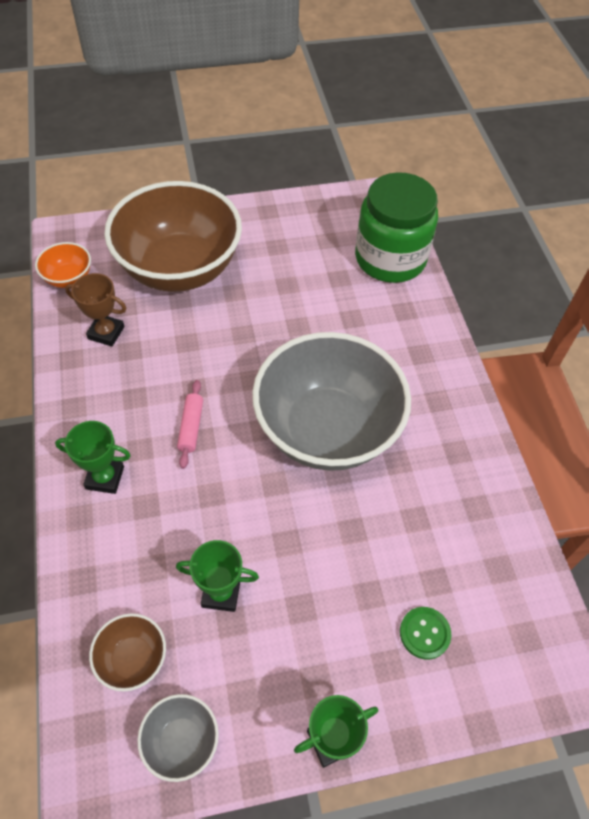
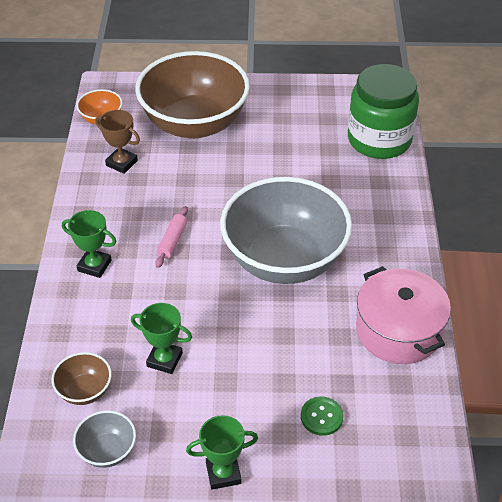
camera: 15 degrees right, 10 degrees down
(478, 498) = (398, 330): none -> pink pot

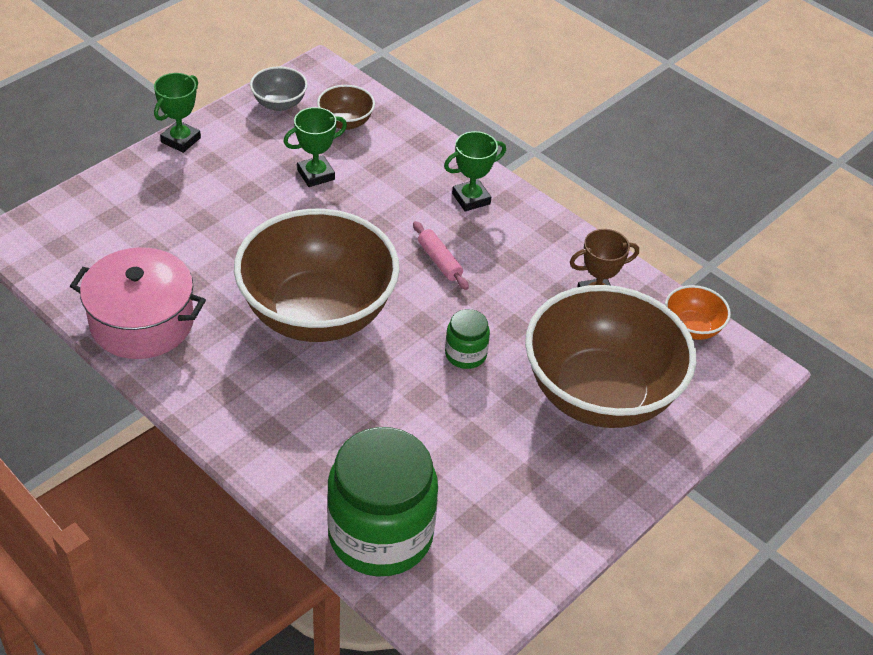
camera: 130 degrees right, 0 degrees up
(232, 183) = (465, 354): none -> green jar
(284, 260) = (317, 314): grey bowl -> brown bowl
(321, 417) = (144, 215): green button -> none

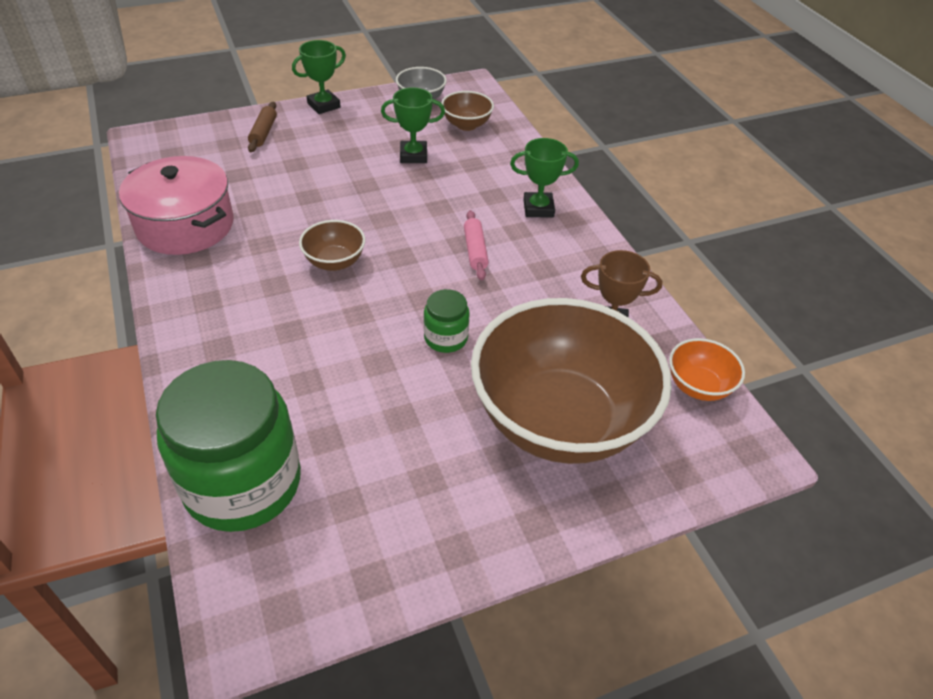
camera: 25 degrees right, 0 degrees up
(141, 192) = (263, 133): none -> brown rolling pin
(317, 314) = (334, 262): brown bowl -> brown bowl, size x0.41

